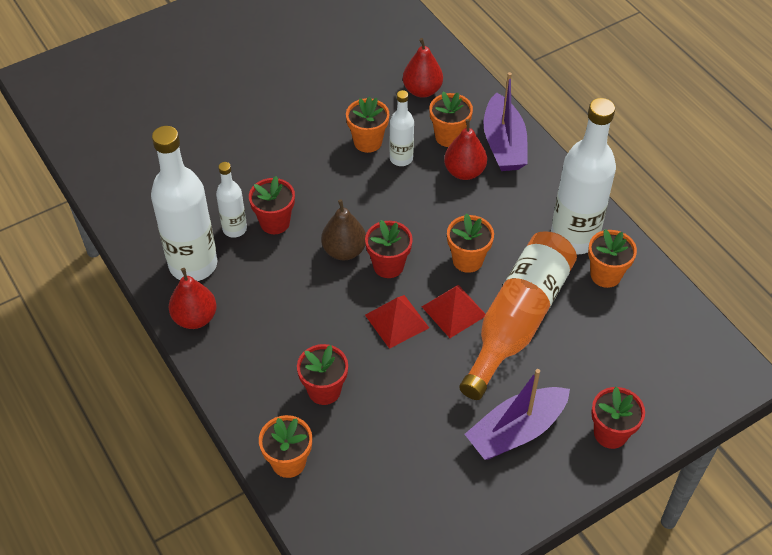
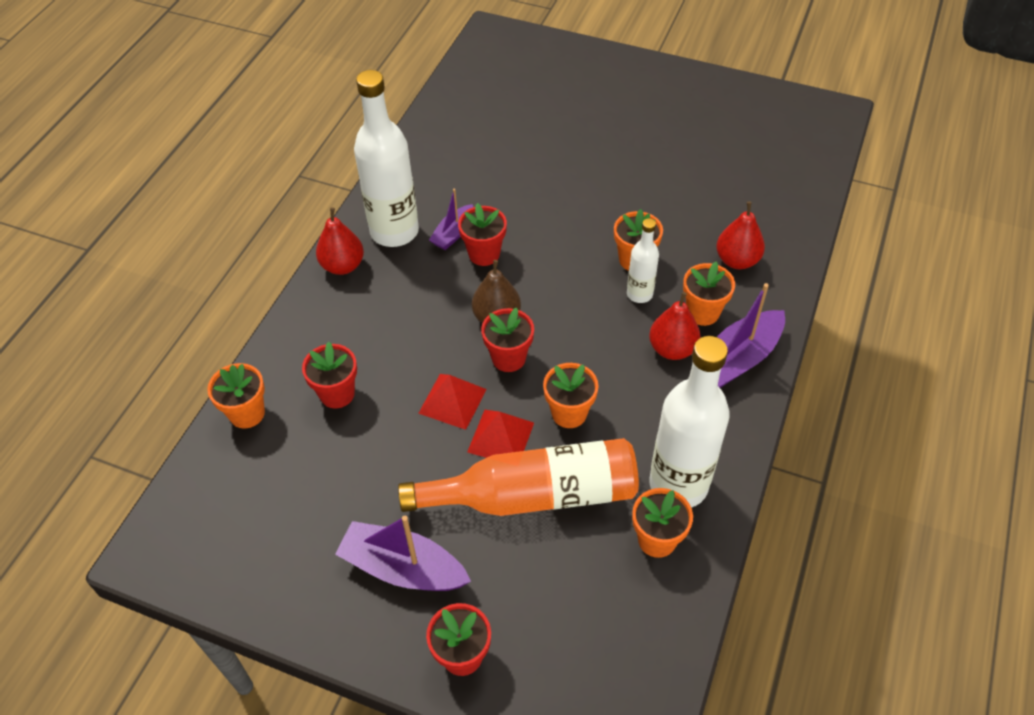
camera: 55 degrees right, 0 degrees up
(234, 229) = (453, 233): white bottle -> purple boat

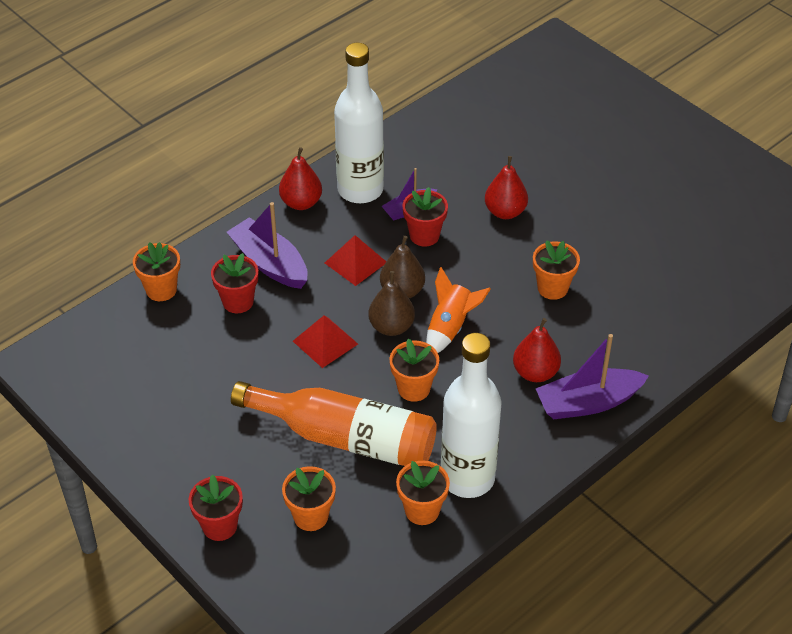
camera: 25 degrees right, 5 degrees down
(403, 568) = (213, 448): purple boat -> purple boat (270, 263)
(501, 437) = (346, 384): red pyramid -> red pyramid (355, 262)
(508, 358) = (391, 327): red flower pot -> brown pear
(565, 336) = (450, 327): none -> orange rocket
(639, 294) = (537, 318): white bottle -> none
(702, 312) = (583, 353): orange flower pot -> orange flower pot (311, 516)
(737, 260) = (645, 322): red pear -> red pear (505, 212)

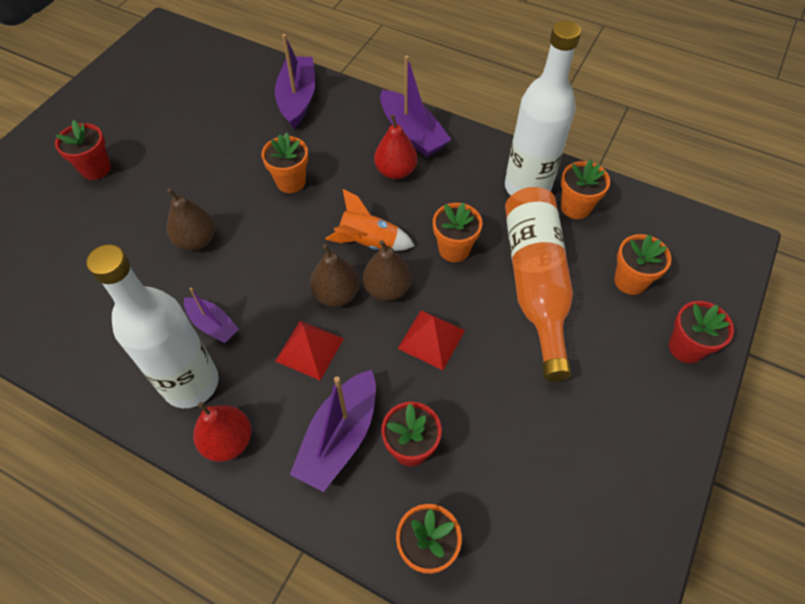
camera: 110 degrees left, 10 degrees up
(424, 235) = (250, 299): red flower pot -> red flower pot (96, 169)
(505, 212) = (196, 240): red pear -> brown pear
(678, 318) = (297, 99): none -> purple boat

